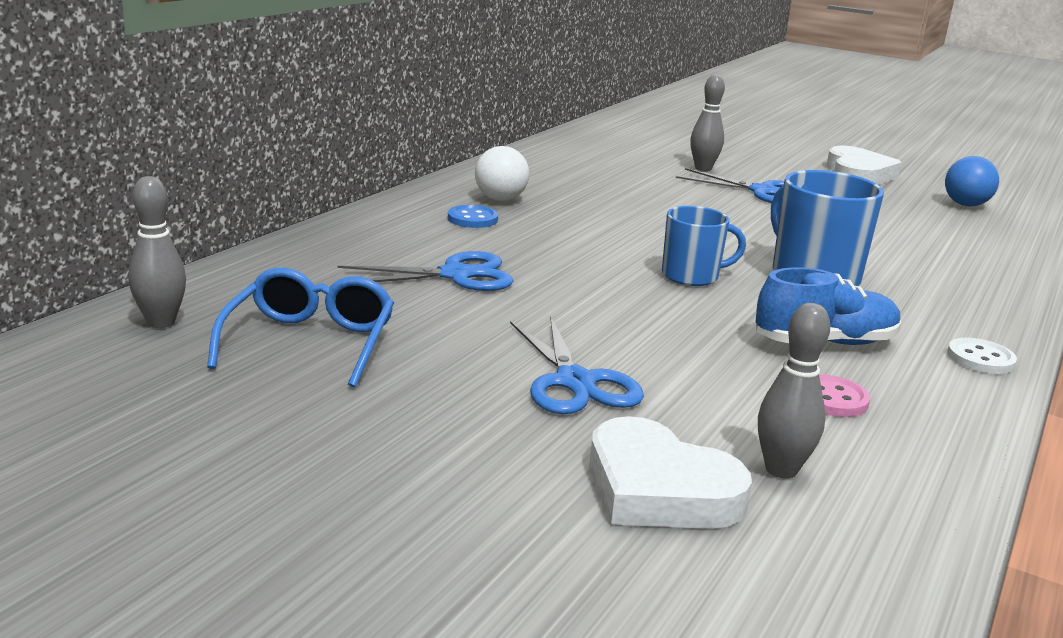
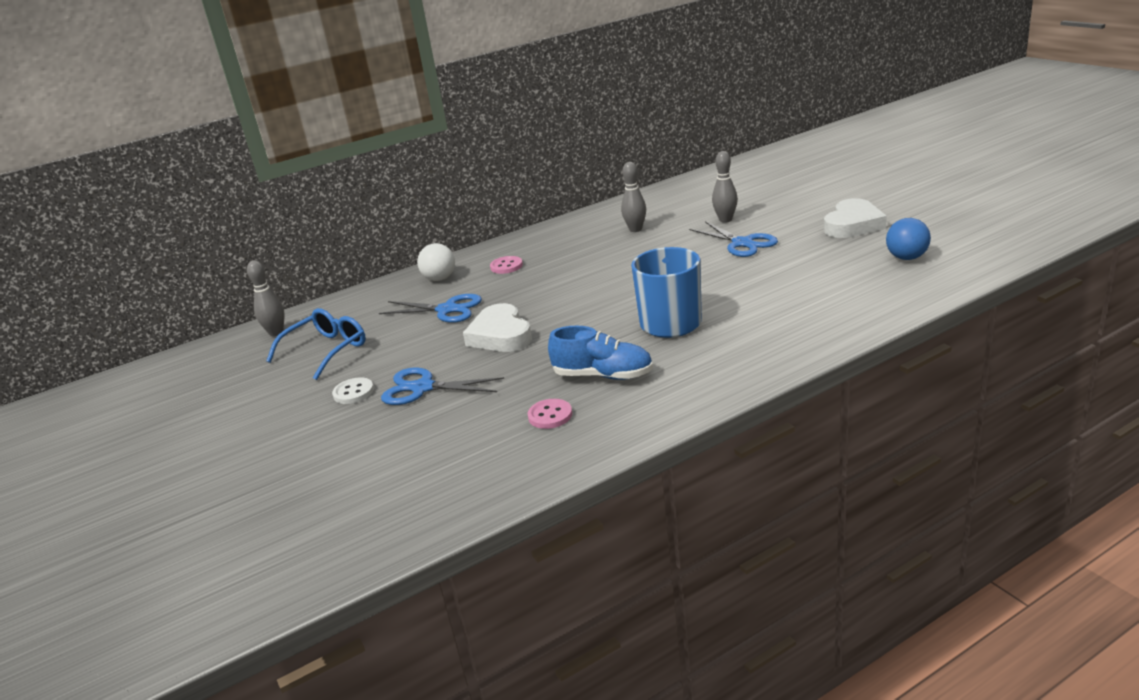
camera: 35 degrees right, 5 degrees up
(472, 219) = (506, 266): blue button -> pink button
(500, 199) = (543, 250): white ball -> white ball (440, 279)
(575, 382) = (423, 388): blue scissors -> blue scissors turned 90 degrees clockwise
(658, 489) = (384, 456): white heart -> white heart (500, 335)
(692, 276) = (587, 318): blue mug -> none
(781, 469) = (459, 455): grey bowling pin -> grey bowling pin (635, 229)
(980, 358) = (693, 398): white button -> white button (353, 392)

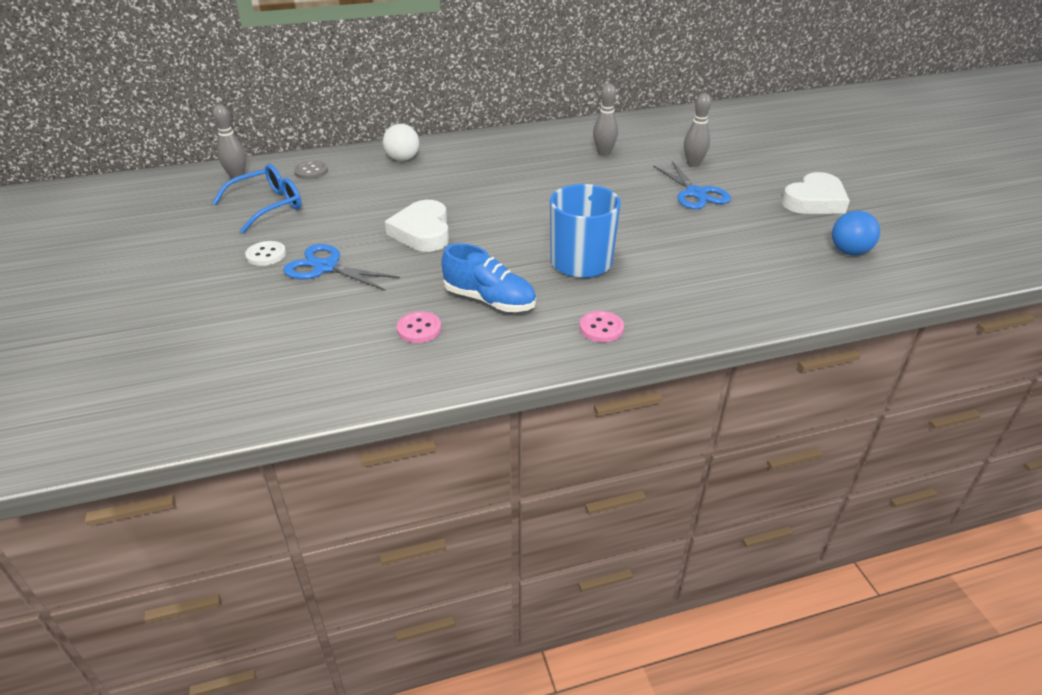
camera: 10 degrees right, 10 degrees up
(352, 311) = (311, 172): none -> grey button
(447, 310) = (391, 192): blue scissors -> none
(506, 266) = (467, 161): pink button -> pink button (601, 328)

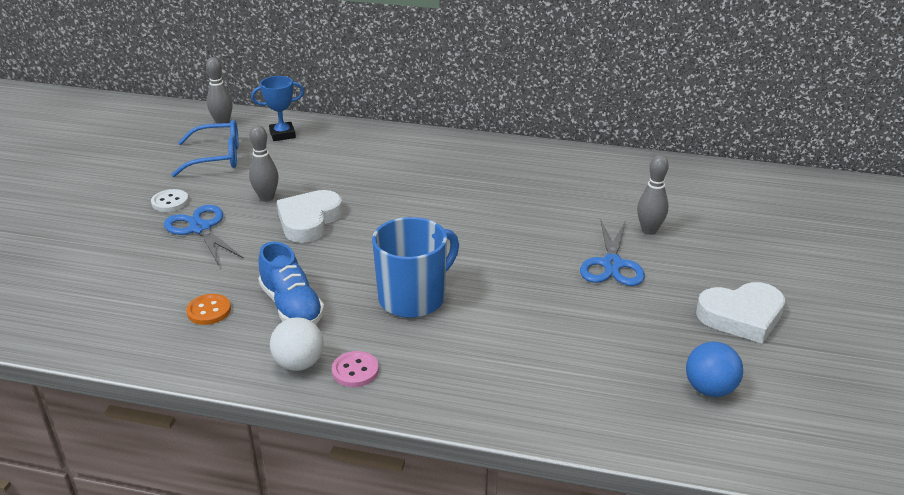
camera: 30 degrees right, 5 degrees down
(311, 172) = (282, 134): grey button -> blue trophy
(402, 159) = (369, 143): white ball -> white ball (299, 364)
(419, 329) = (209, 311): pink button -> orange button
(603, 153) = (566, 190): grey bowling pin -> grey bowling pin (266, 198)

